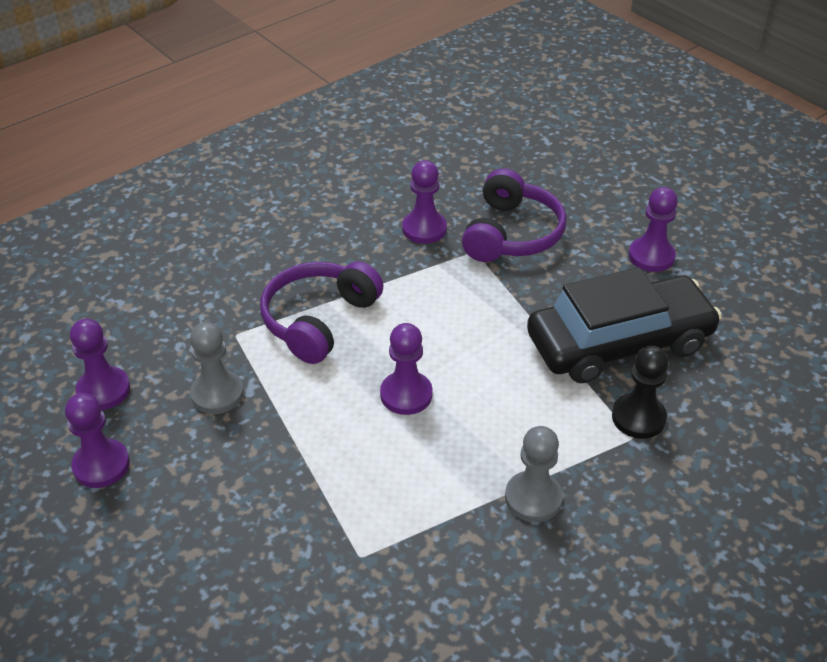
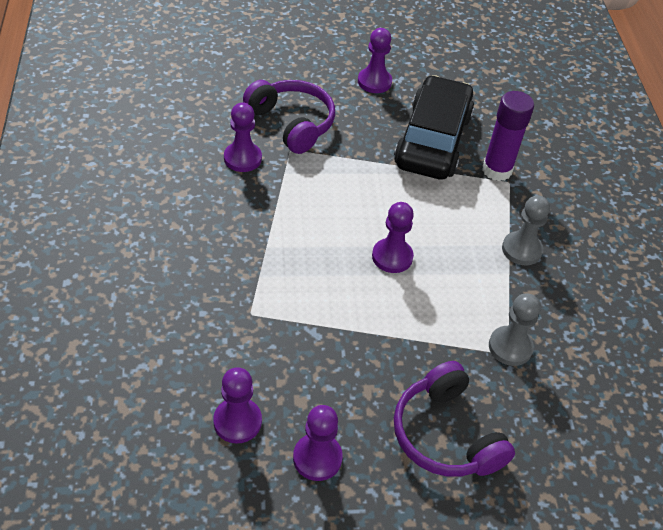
camera: 60 degrees left, 5 degrees up
(217, 394) = (304, 354): grey pawn -> grey pawn (510, 347)
(318, 320) = (280, 261): purple headphones -> purple headphones (445, 435)
(638, 417) = (497, 170): black pawn -> purple glue stick

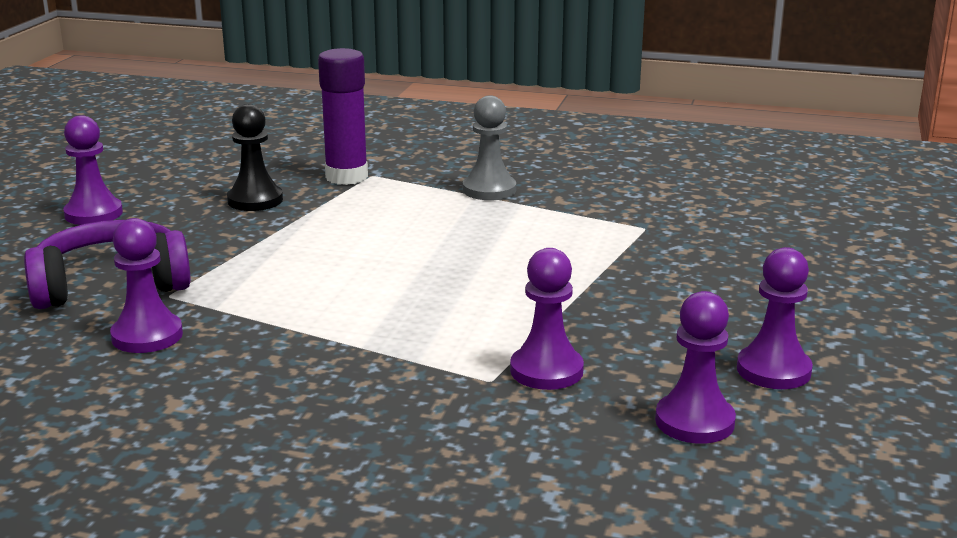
camera: 65 degrees left, 25 degrees down
(392, 257) = (448, 262): purple pawn -> purple pawn (546, 371)
(433, 140) = (255, 200): black car -> black pawn
(445, 435) = (755, 283): purple headphones -> none
(510, 347) = (636, 224): grey pawn -> none

